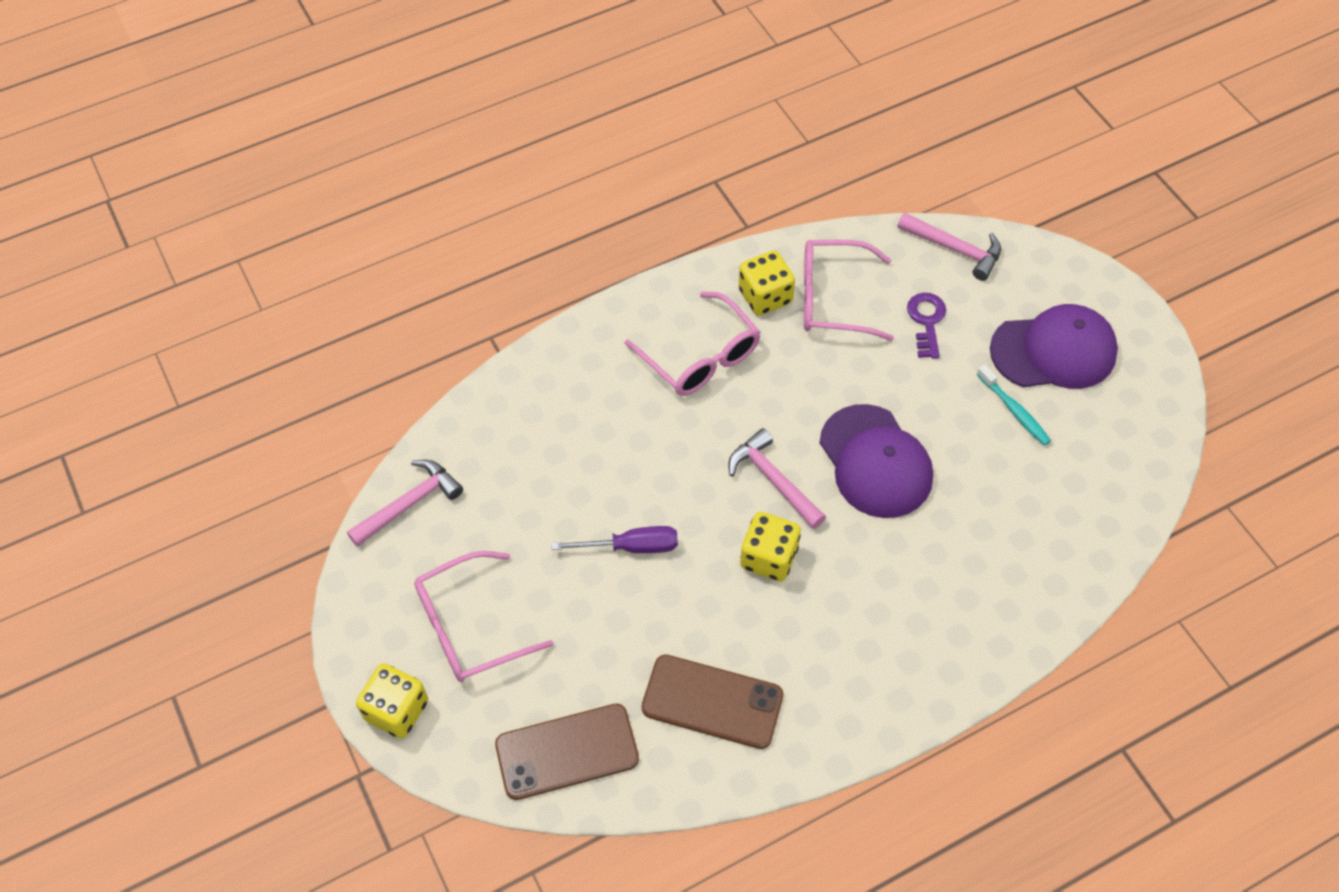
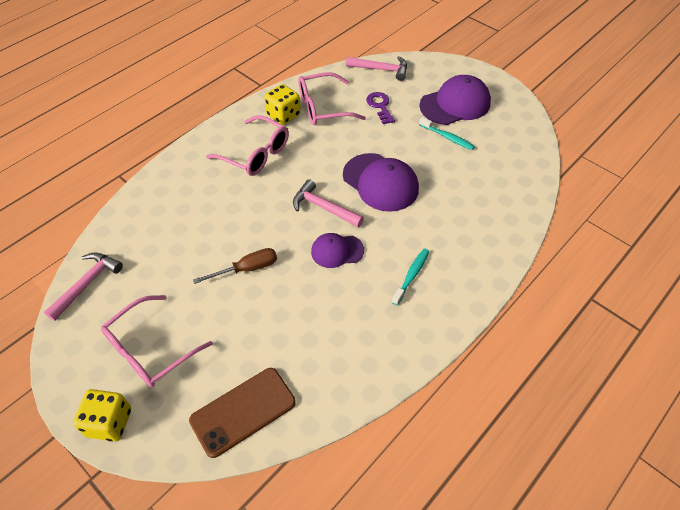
camera: 20 degrees left, 5 degrees down
(631, 547) = (247, 269): purple screwdriver -> brown screwdriver
(712, 701) = (332, 347): brown phone -> none
(769, 558) = (337, 251): yellow dice -> purple cap
(864, 630) = (411, 275): none -> turquoise toothbrush

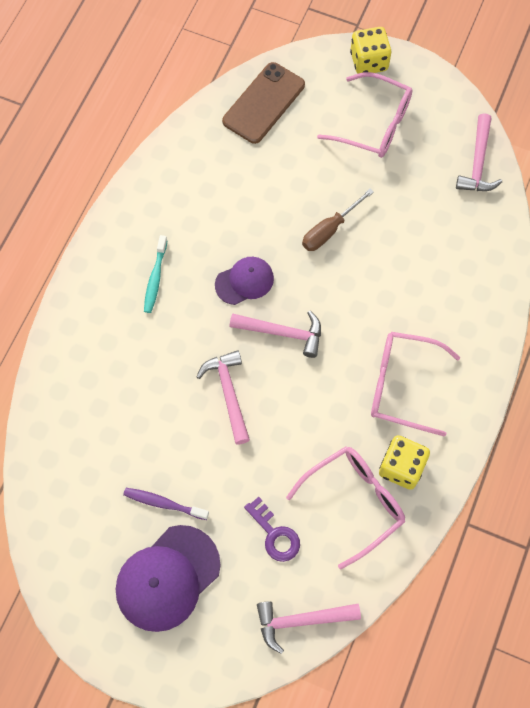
camera: 160 degrees right, 15 degrees up
(150, 350) = (374, 124): pink glasses -> pink glasses turned 90 degrees clockwise
(380, 182) = (228, 393): purple cap -> pink hammer
(447, 137) = (163, 503): turquoise toothbrush -> purple toothbrush

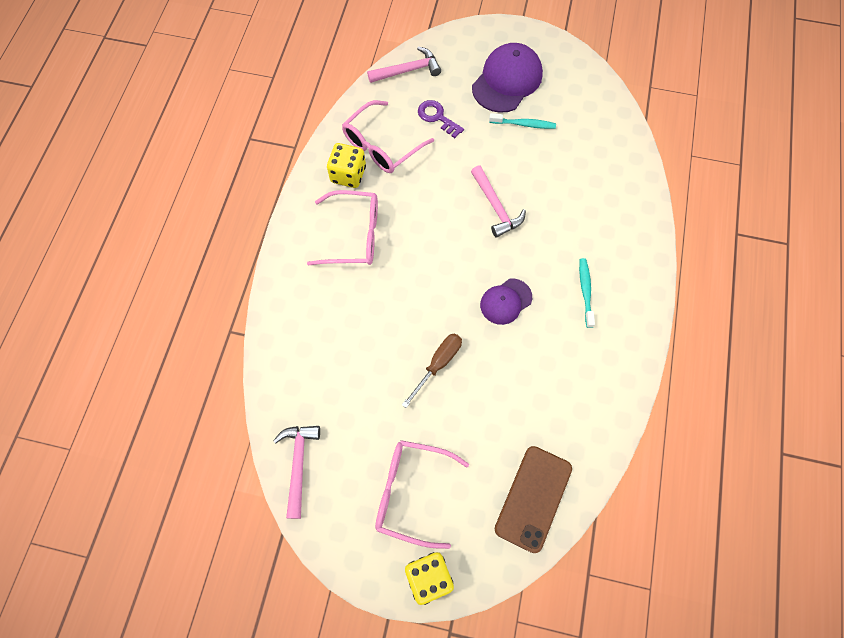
camera: 170 degrees right, 0 degrees up
(163, 503) = (524, 124): purple toothbrush -> turquoise toothbrush
(282, 333) = (462, 262): pink hammer -> none

